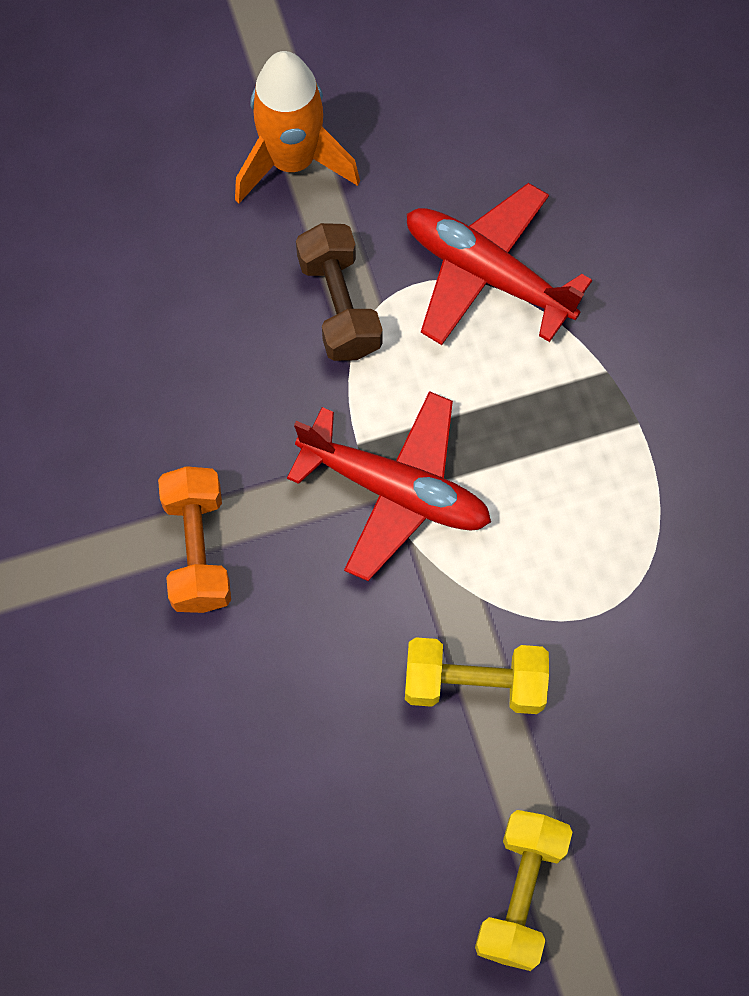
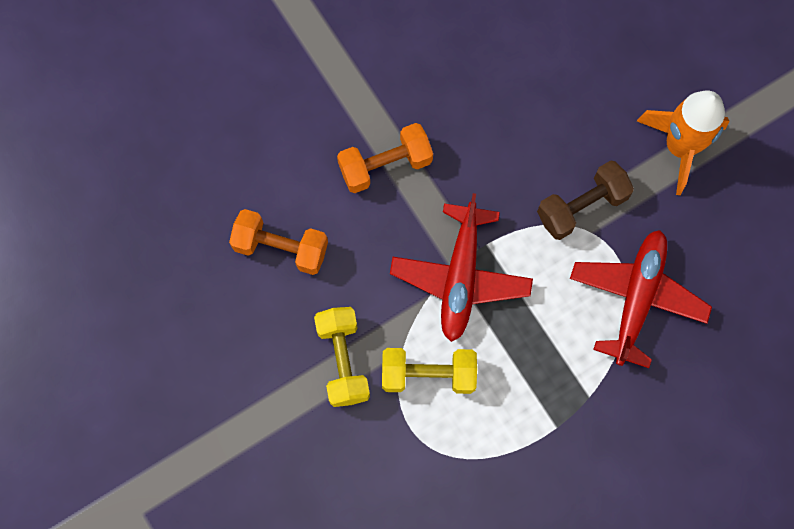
camera: 75 degrees right, 5 degrees up
(280, 731) = (281, 248): none -> orange dumbbell
(521, 894) = (215, 422): yellow dumbbell -> yellow dumbbell (428, 374)

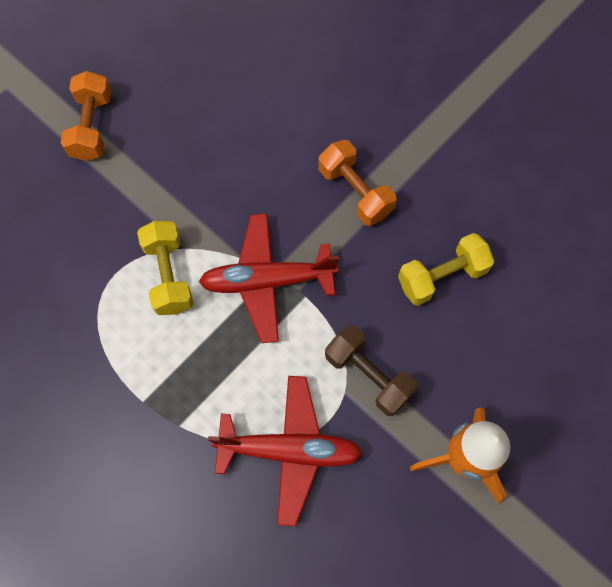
camera: 75 degrees right, 5 degrees down
(281, 248) = (254, 129): orange dumbbell -> orange dumbbell (92, 127)
(342, 360) = (165, 202): yellow dumbbell -> yellow dumbbell (441, 276)

